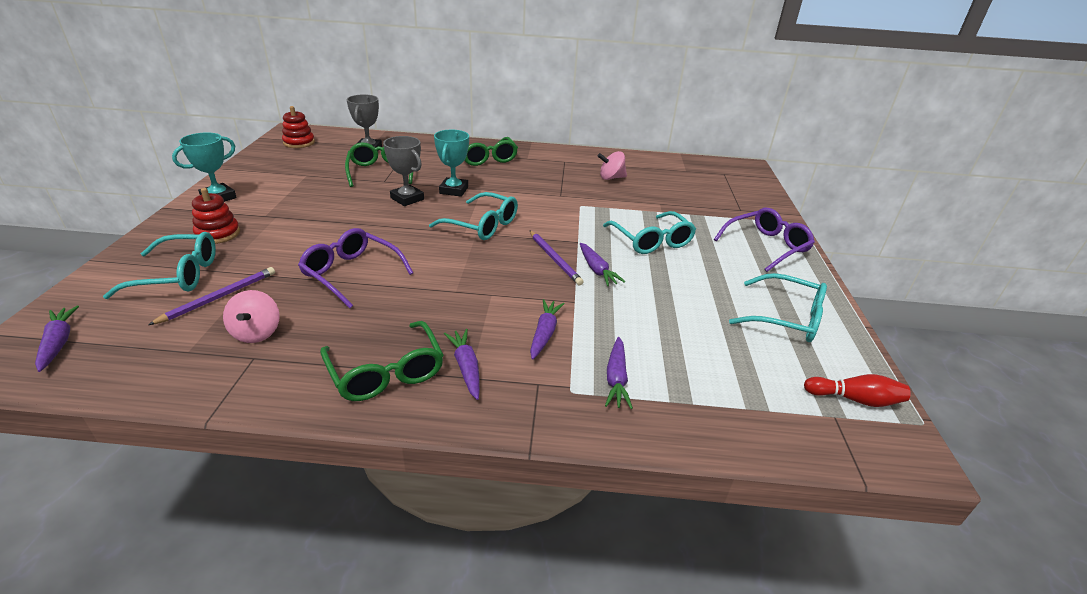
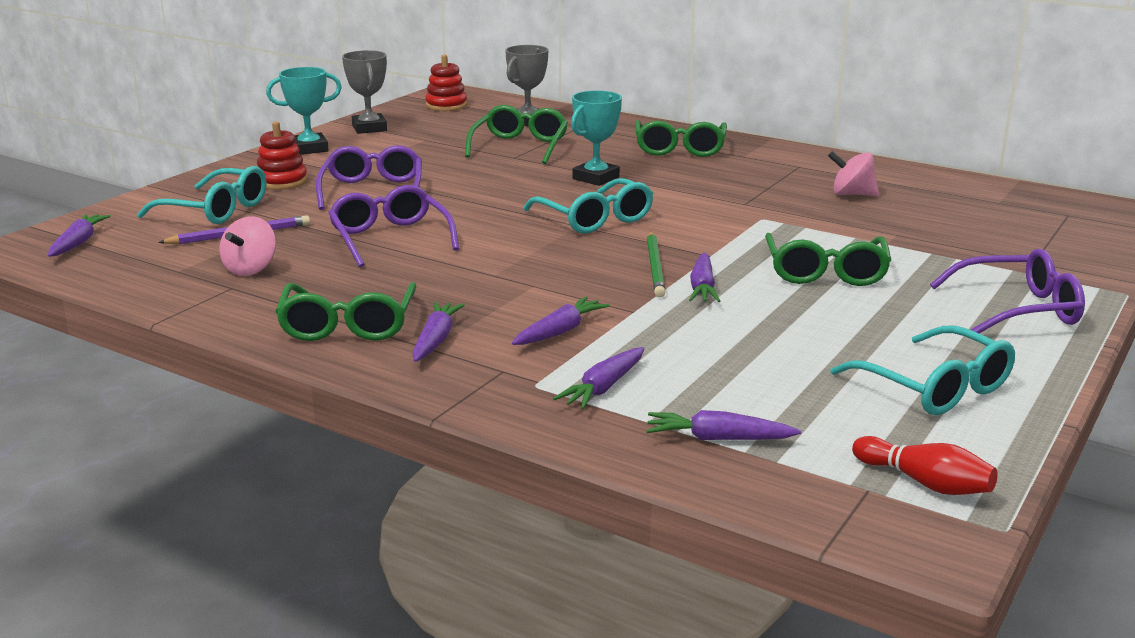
camera: 30 degrees right, 10 degrees down
(302, 230) = (372, 191): none -> purple glasses
(407, 199) = (525, 179): grey trophy -> grey trophy (369, 128)
(554, 259) = (655, 267): purple pencil -> green pencil
(651, 241) = (825, 272): turquoise glasses -> green glasses
(722, 402) = (718, 438): none -> purple carrot

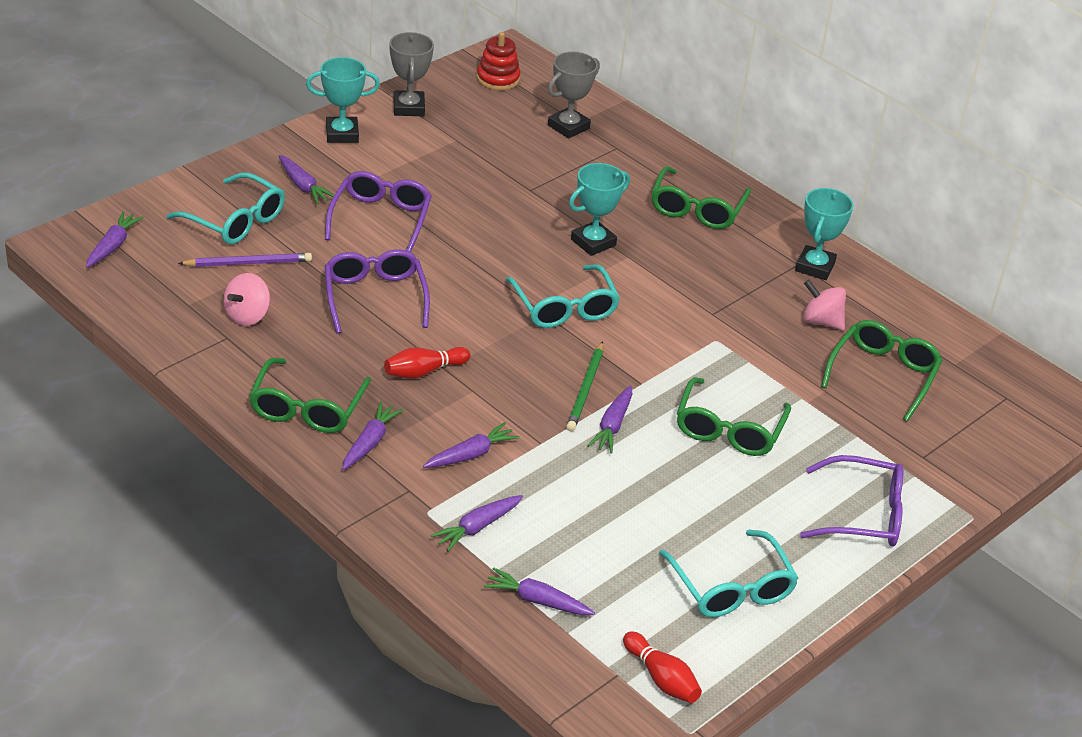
camera: 10 degrees right, 15 degrees up
(282, 181) = (303, 186): red stacking toy -> purple carrot
(471, 280) = (424, 371): none -> red bowling pin
(520, 146) = (543, 172): green glasses -> green glasses (883, 375)
(816, 166) = (815, 267): none -> turquoise trophy

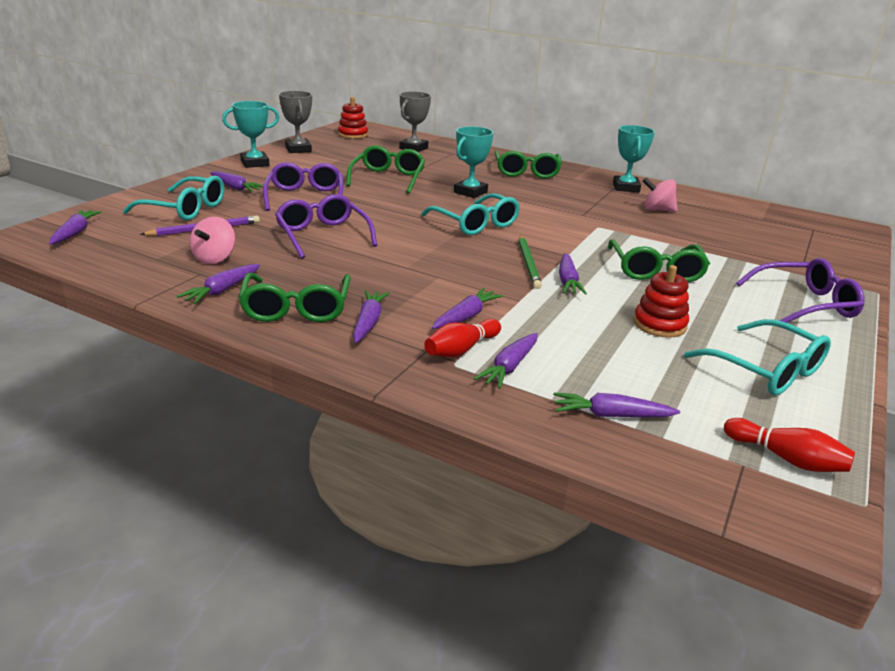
camera: 15 degrees left, 10 degrees down
(242, 368) = (222, 290): none -> purple carrot
(424, 371) = (389, 271): red bowling pin -> red bowling pin (461, 349)
(668, 508) = (659, 324): none -> red stacking toy
(883, 375) = (725, 229): green glasses -> green glasses (388, 178)

